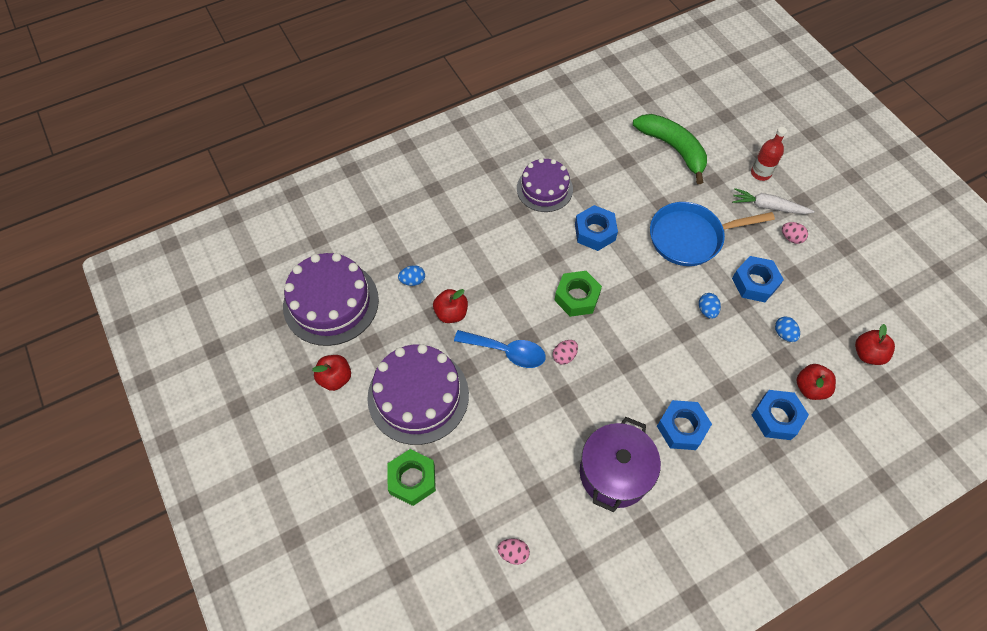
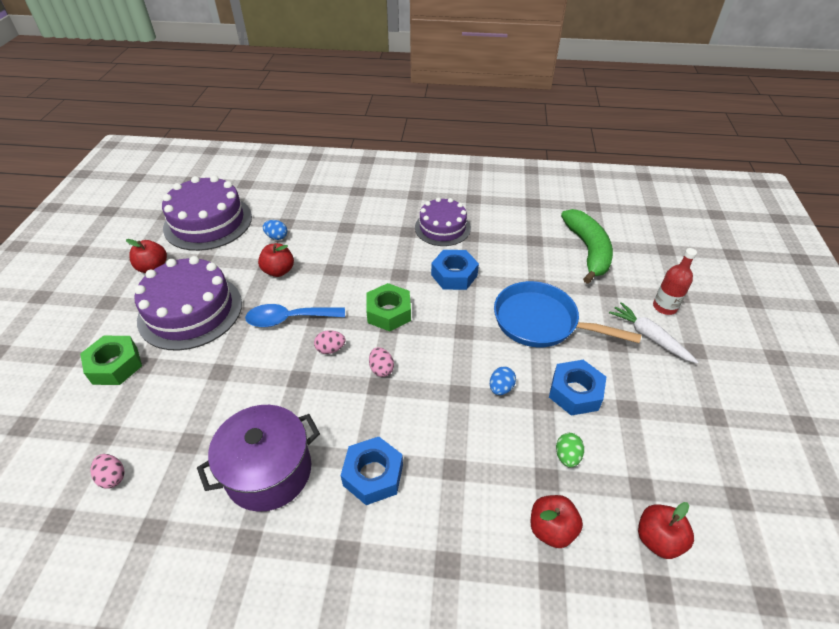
camera: 35 degrees right, 15 degrees down
(506, 351) = (289, 319): blue spoon -> blue spoon turned 120 degrees clockwise
(776, 418) = (483, 533): blue nut -> none
(784, 334) = (567, 456): blue egg -> green egg
(791, 238) = (653, 375): pink egg -> pink egg (381, 369)

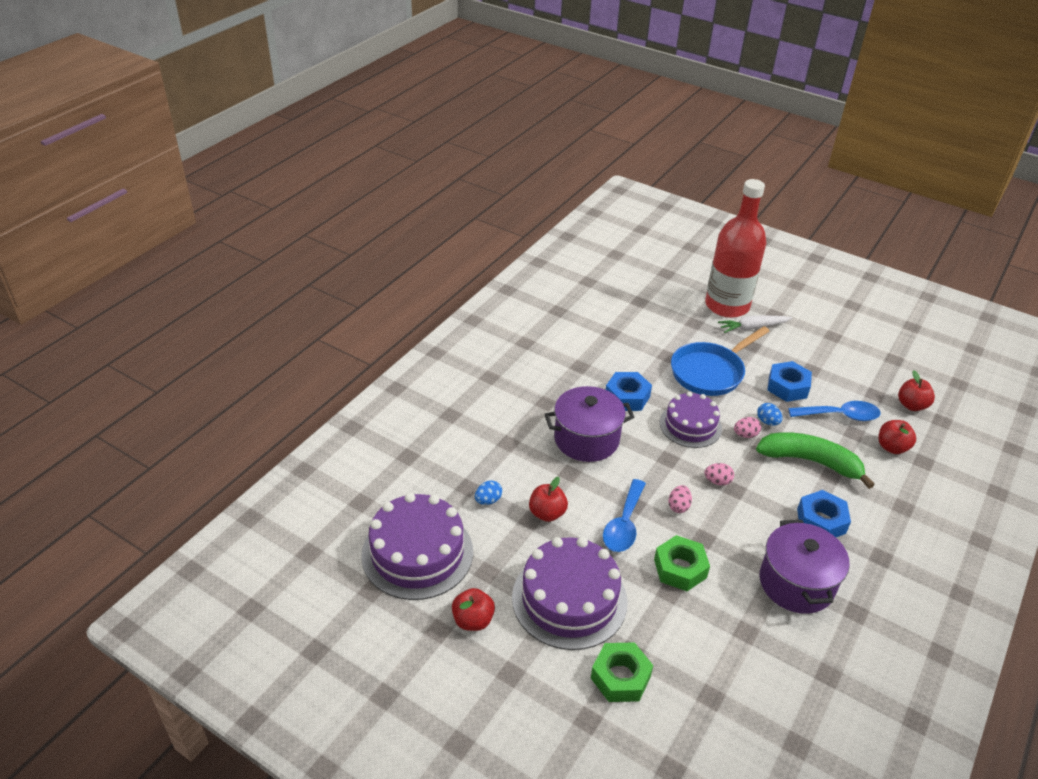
camera: 65 degrees left, 5 degrees down
(112, 477) = (764, 695): pink egg -> pink egg (745, 435)
(380, 267) = (586, 439): none -> purple pot
(389, 312) = (652, 454): green nut -> green nut (680, 568)
(442, 228) = (556, 378): purple cake -> purple cake (690, 425)
(567, 456) = (840, 415): green egg -> blue spoon
(588, 250) = (643, 311): green banana -> green banana (810, 461)
(664, 307) = (727, 305): red bottle -> red bottle, size x2.26

